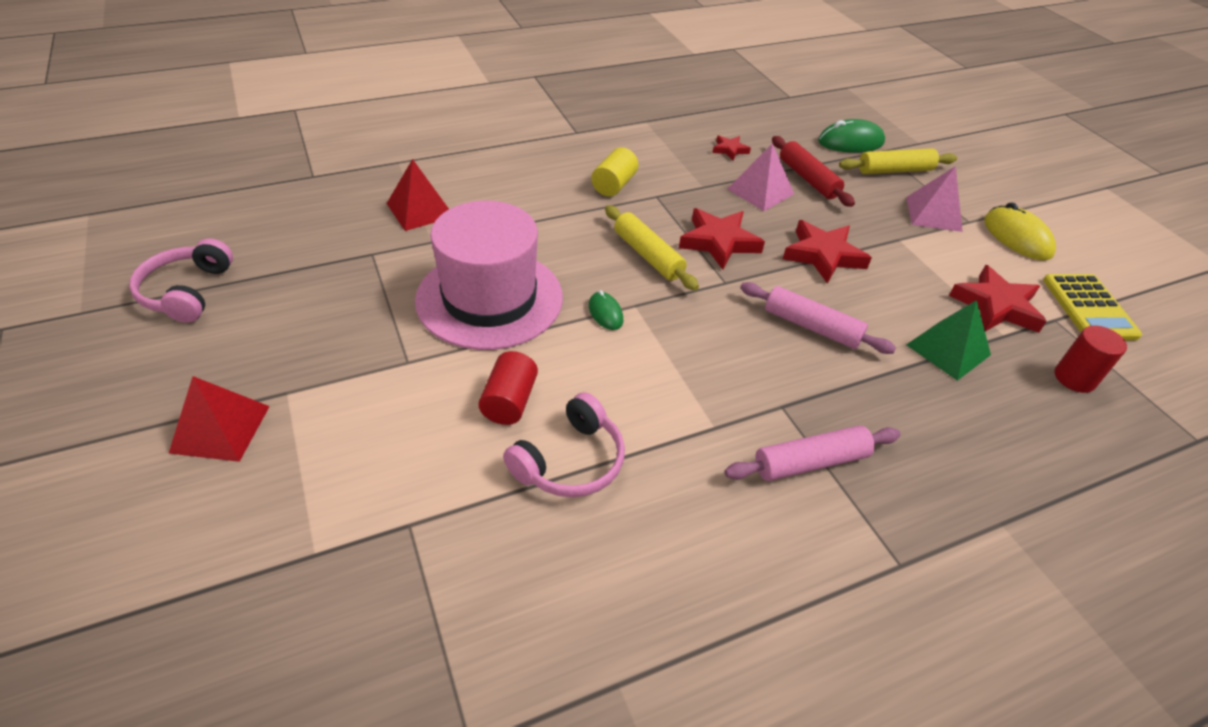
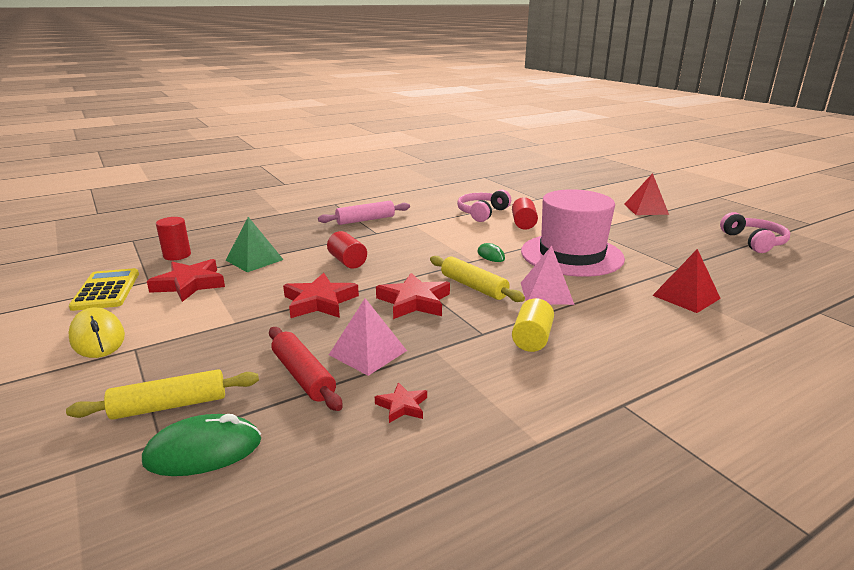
camera: 175 degrees right, 20 degrees down
(811, 327) = (347, 261): pink rolling pin -> red cylinder
(933, 214) = (171, 352): pink pyramid -> pink pyramid (546, 293)

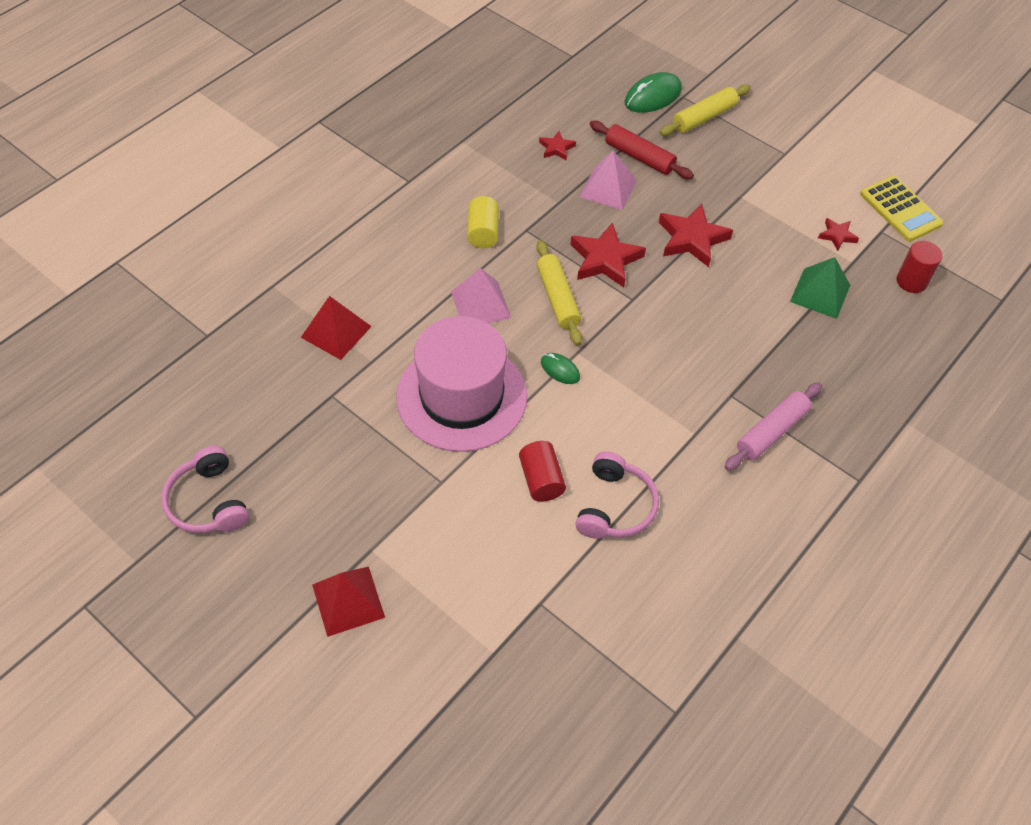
camera: 160 degrees right, 30 degrees up
(98, 338) = (826, 157): yellow mouse -> none
(189, 284) = (837, 236): red star -> red star, size x0.53
(347, 261) = (717, 314): red cylinder -> none
(474, 286) = (557, 298): yellow rolling pin -> yellow rolling pin turned 45 degrees clockwise

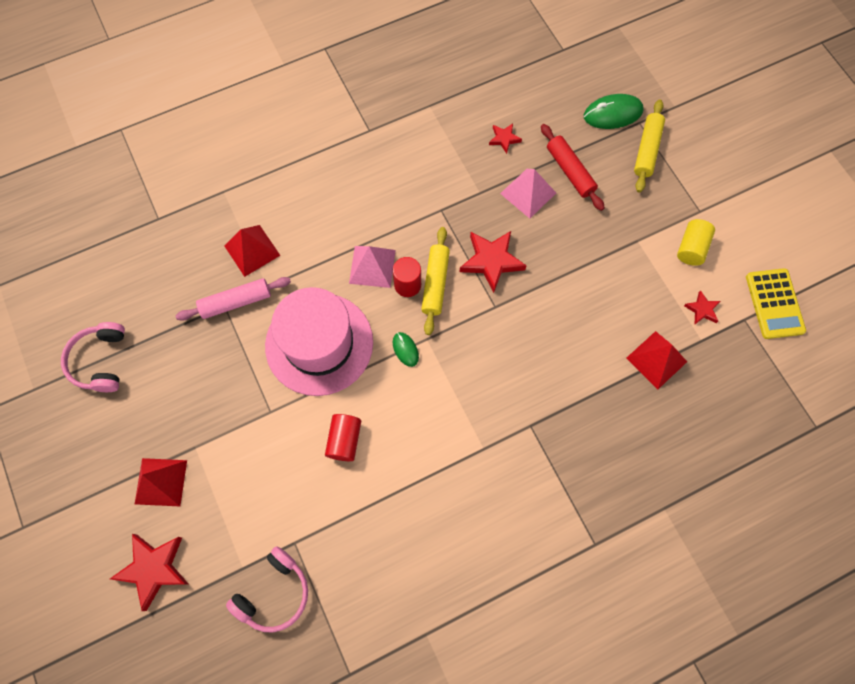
camera: 25 degrees right, 15 degrees up
(483, 232) = (405, 200): yellow cylinder -> yellow cylinder (691, 248)
(615, 506) = (389, 486): pink headphones -> pink headphones (274, 593)
(692, 239) = (574, 267): red star -> red star (153, 569)
(704, 117) = (647, 150): yellow rolling pin -> yellow rolling pin turned 60 degrees counterclockwise
(771, 432) = (546, 472): pink rolling pin -> pink rolling pin (236, 302)
(820, 293) = (656, 360): green pyramid -> red pyramid
(911, 281) = (744, 378): red cylinder -> red cylinder (407, 285)

